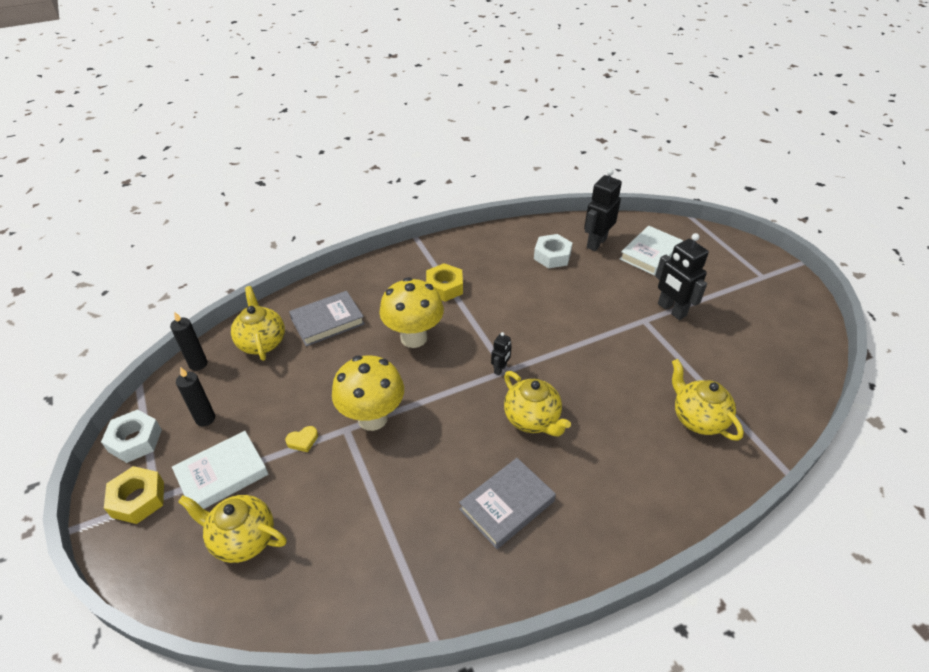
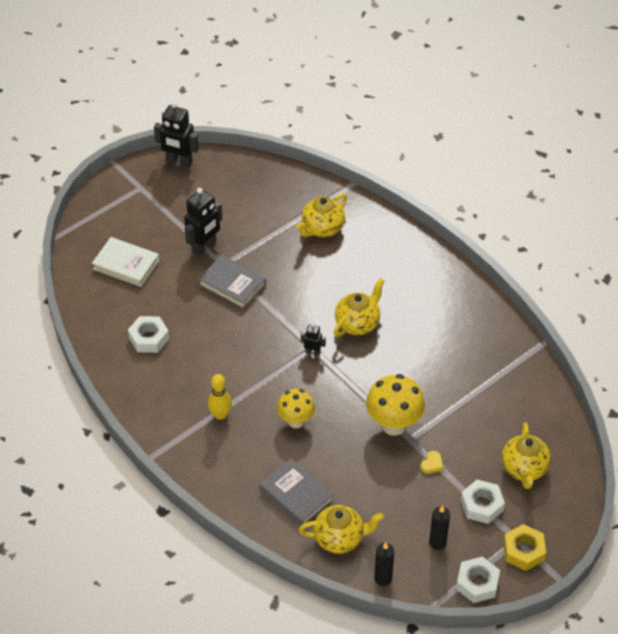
camera: 105 degrees left, 5 degrees up
(222, 474) = (481, 505): white book -> white nut
(262, 342) = (340, 538): yellow teapot -> yellow teapot turned 150 degrees counterclockwise
(303, 440) = (432, 464): yellow heart -> yellow heart turned 75 degrees clockwise
(414, 338) = (296, 421): yellow mushroom -> yellow mushroom, size x0.66
(444, 287) = (220, 415): yellow nut -> yellow bowling pin
(507, 505) = (437, 326): grey book -> grey book (232, 285)
(596, 243) = (118, 306): black robot -> black robot (179, 162)

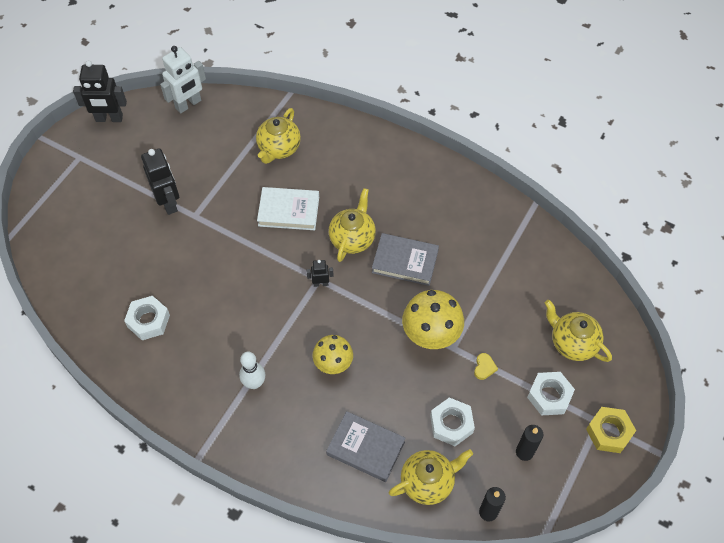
camera: 20 degrees left, 10 degrees up
(126, 265) = (95, 246): white book -> white book (288, 211)
(204, 247) = (168, 202): black robot -> black robot turned 45 degrees counterclockwise
(220, 415) = (254, 383): yellow bowling pin -> white bowling pin
(232, 285) = (212, 235): grey book -> grey book (405, 261)
(255, 168) = (188, 104): none -> white robot
(477, 583) = (580, 484): white nut -> white nut (451, 424)
(524, 469) = (572, 343): yellow teapot -> yellow teapot turned 150 degrees clockwise

